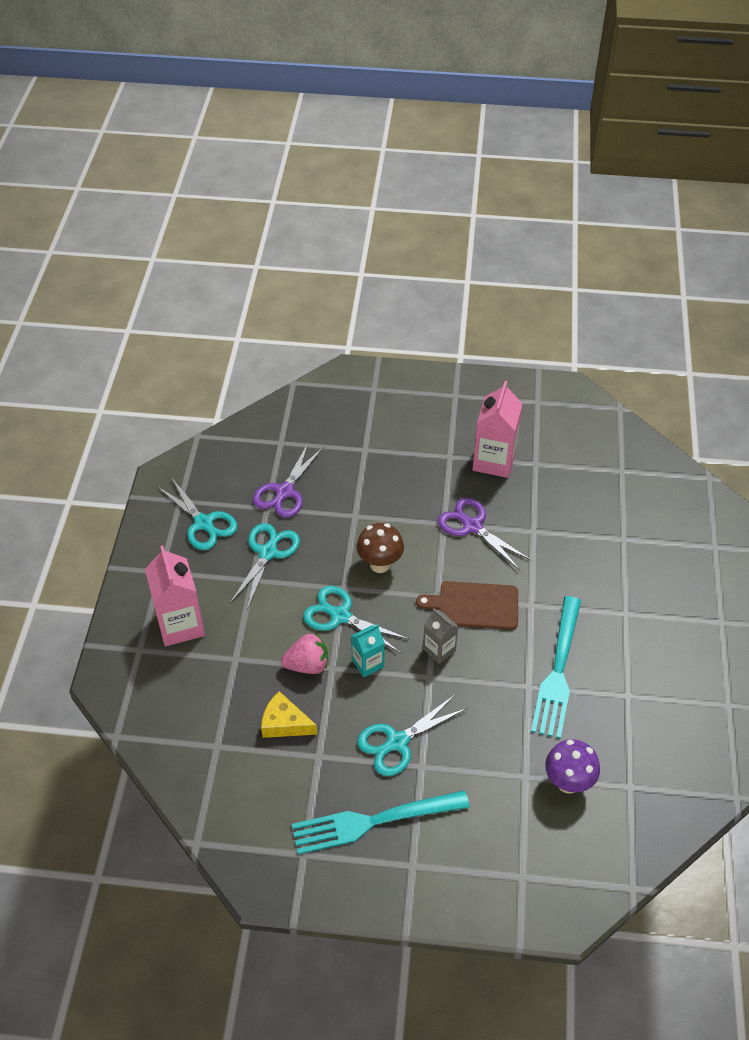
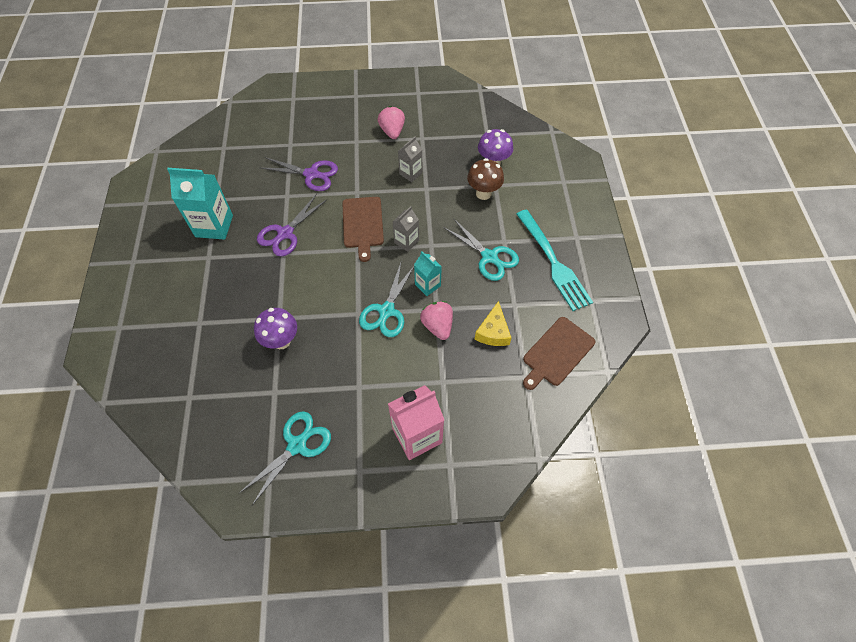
camera: 100 degrees left, 10 degrees up
(237, 789) = (557, 353): none -> brown cutting board
(268, 553) = (327, 379): turquoise scissors -> none
(284, 492) = (253, 380): purple scissors -> purple scissors (311, 174)
(325, 516) = (281, 341): none -> purple mushroom
(380, 564) = (331, 291): brown mushroom -> brown mushroom (483, 193)
(494, 461) = (214, 226): pink carton -> turquoise carton
(558, 671) = (410, 173): turquoise fork -> grey carton
(643, 659) = (392, 131): none -> pink strawberry

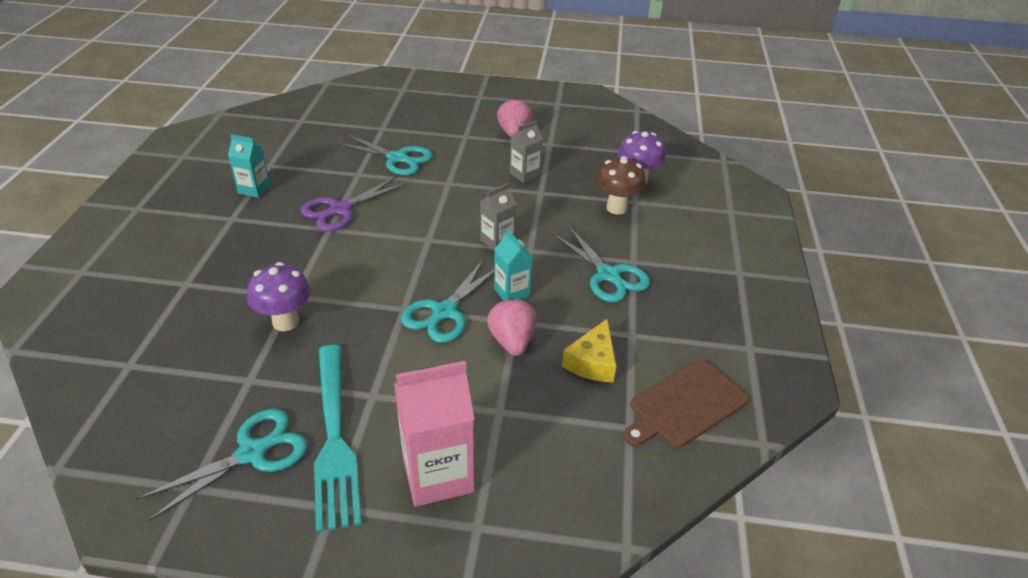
camera: 10 degrees right, 20 degrees down
(214, 226) = (254, 189): turquoise carton -> turquoise carton, size x0.57
(311, 174) = (397, 158): purple scissors -> turquoise scissors
(363, 224) = (445, 215): brown cutting board -> none
(553, 262) = (700, 295): turquoise fork -> turquoise fork (334, 438)

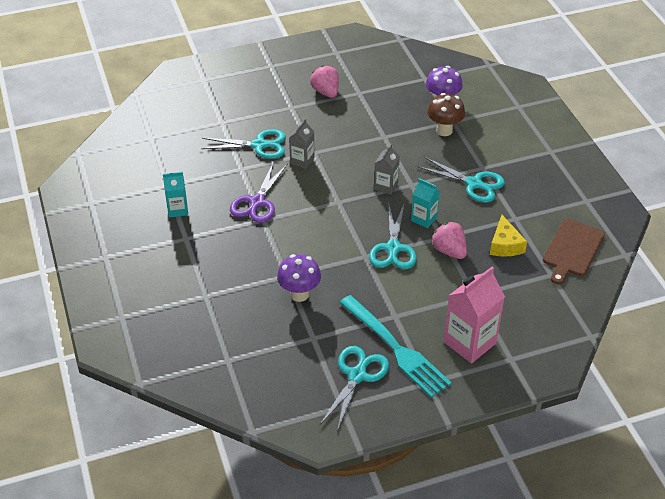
camera: 25 degrees left, 5 degrees up
(525, 175) = (362, 126): grey carton -> grey carton (302, 161)

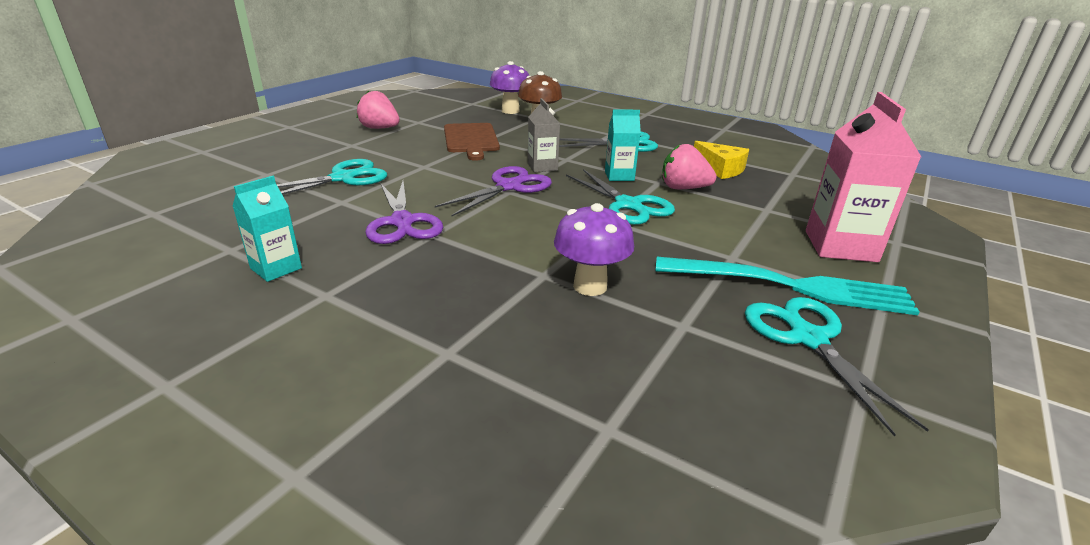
camera: 40 degrees left, 15 degrees down
(302, 161) = (417, 175): grey carton -> none
(343, 197) = (509, 187): none -> purple scissors
(572, 250) = (774, 155): brown cutting board -> brown cutting board (471, 139)

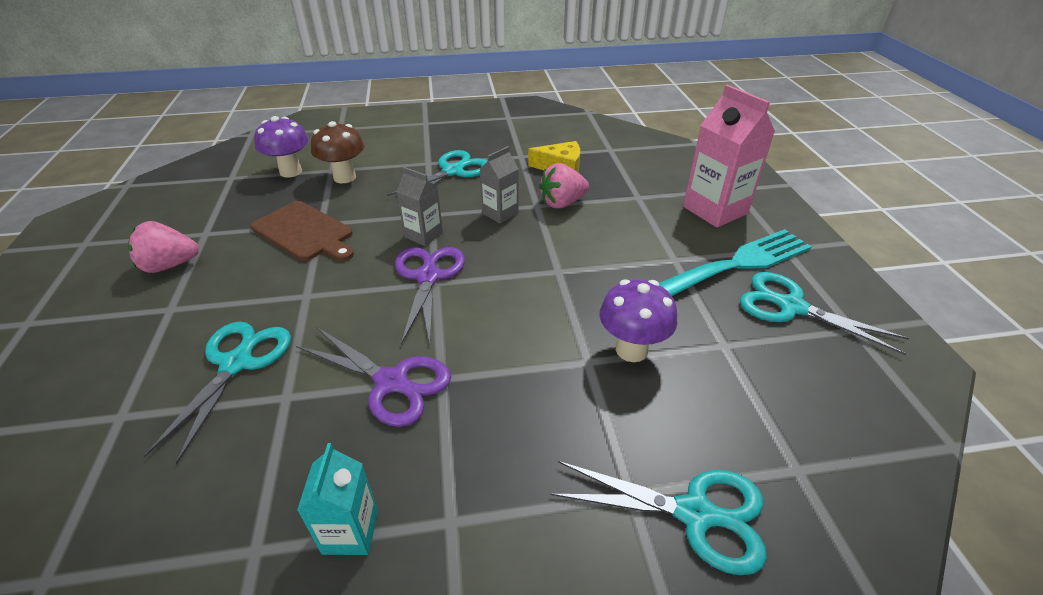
camera: 40 degrees left, 10 degrees up
(619, 176) = (500, 213): turquoise carton -> grey carton
(628, 205) = (548, 244): turquoise scissors -> turquoise scissors (695, 513)

